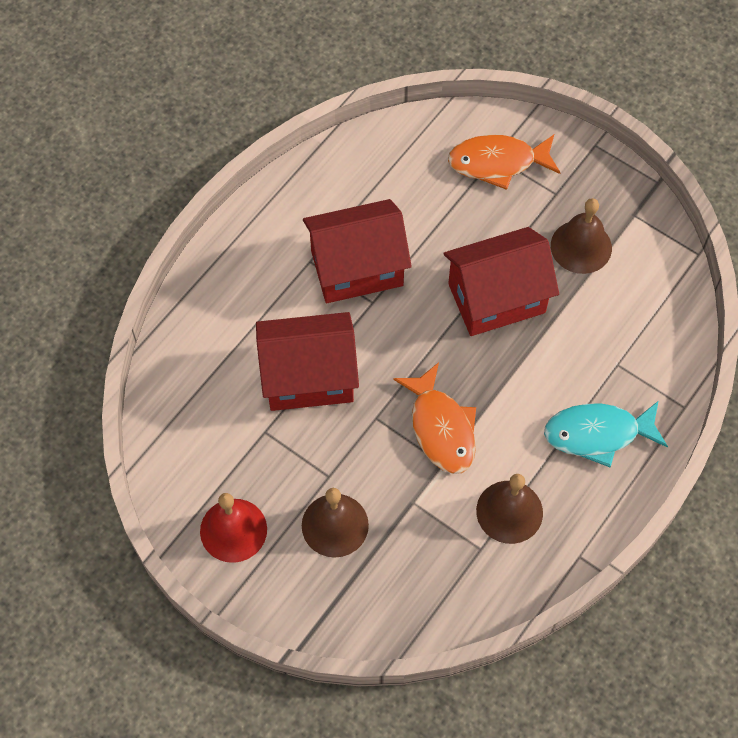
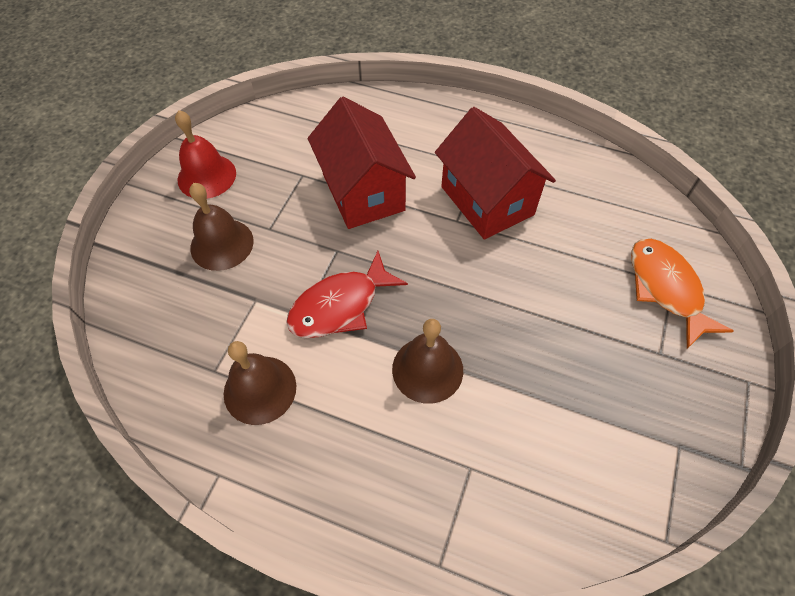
camera: 75 degrees right, 5 degrees down
(441, 428) = (340, 305): orange fish -> red fish
(496, 298) = (504, 323): red house -> none
(581, 246) = (606, 394): brown bell -> brown bell (427, 369)
(598, 434) = (373, 464): turquoise fish -> none

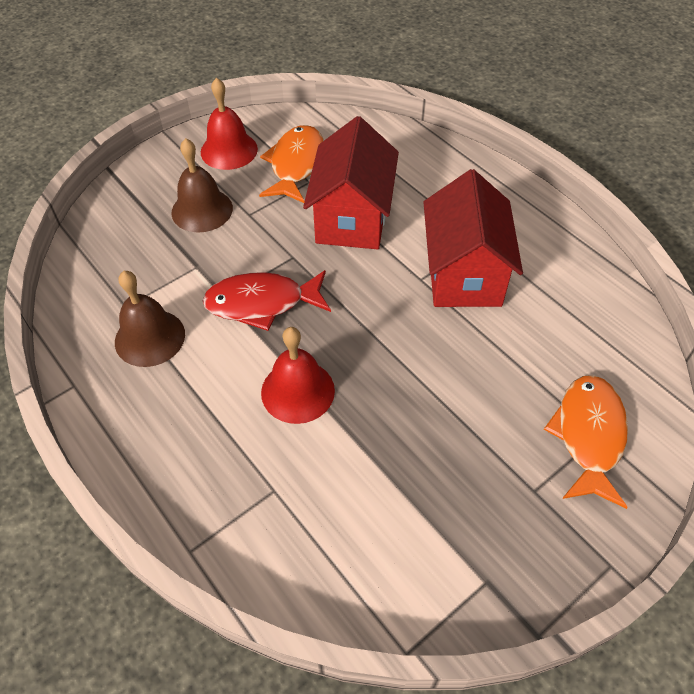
camera: 30 degrees right, 5 degrees down
(279, 164) = (296, 165): none -> orange fish
(427, 369) = (298, 391): brown bell -> red bell

